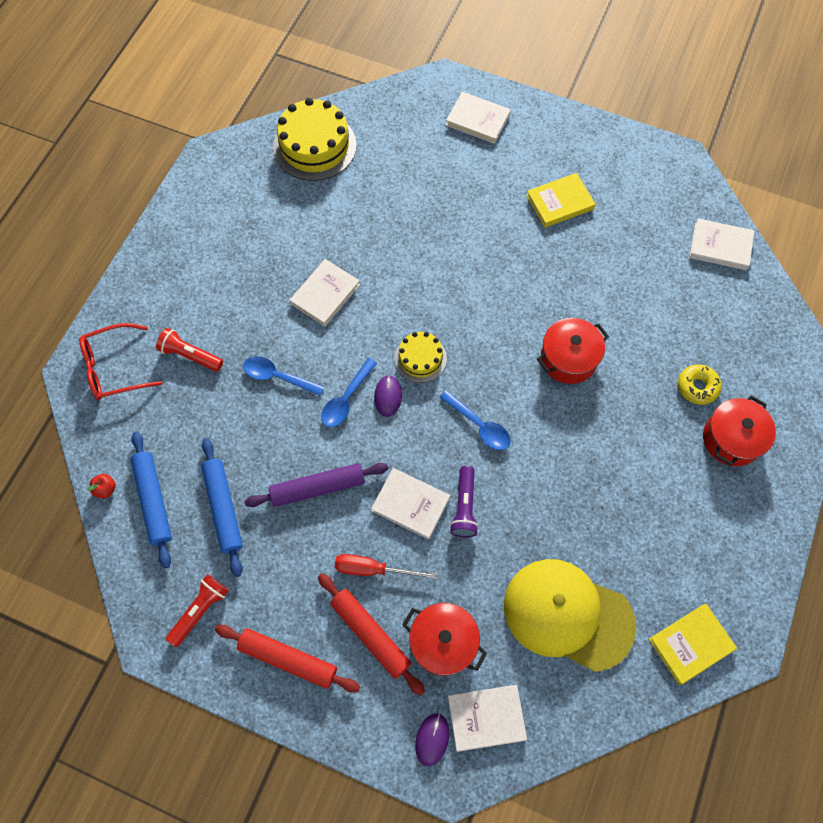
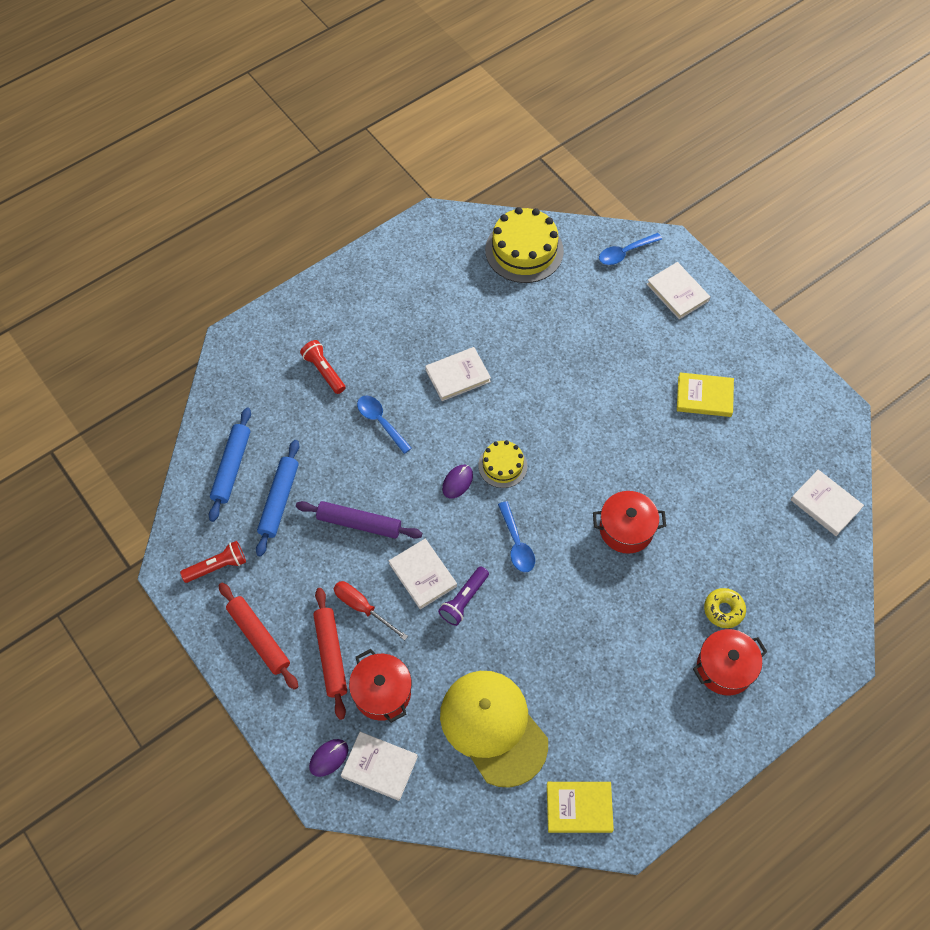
camera: 30 degrees right, 5 degrees down
(106, 489) = (202, 440): red apple -> none
(114, 368) = (262, 352): red glasses -> none
(346, 399) = (423, 467): blue spoon -> blue spoon (625, 253)

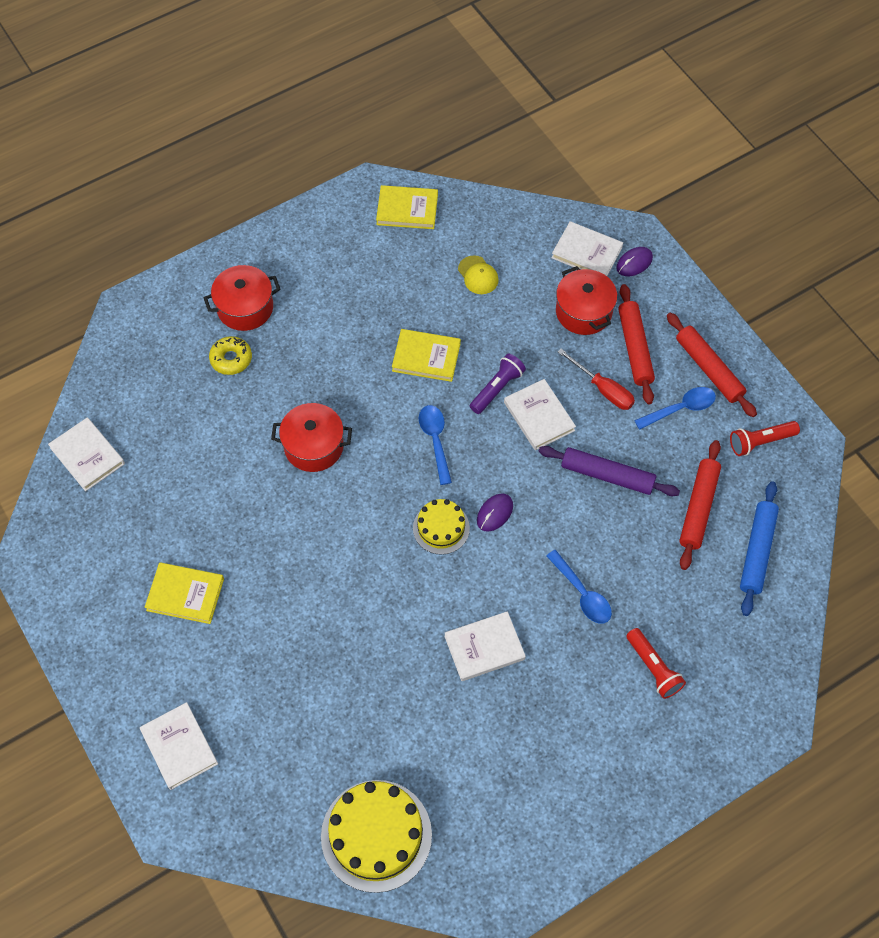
camera: 175 degrees left, 0 degrees up
(279, 500) = (698, 508): blue rolling pin -> red rolling pin
(493, 727) = (478, 275): yellow cap -> yellow cap, size x0.40
(535, 627) = (426, 357): none -> yellow book
(625, 253) = (236, 819): blue spoon -> blue spoon (680, 408)

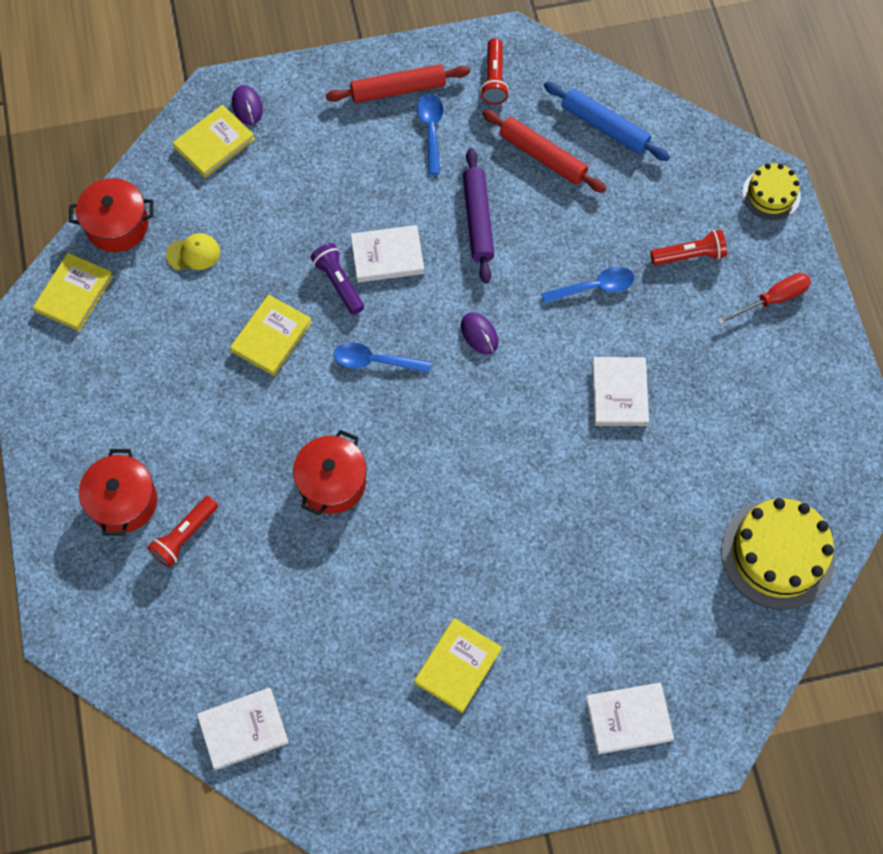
camera: 70 degrees left, 5 degrees up
(231, 359) = (184, 536): yellow donut -> red flashlight
(441, 528) = (476, 389): yellow cake -> yellow cake (771, 194)
(583, 312) = (284, 172): red pot -> red pot (117, 225)
(586, 253) = (214, 143): white book -> yellow book
(603, 389) = (381, 188): red screwdriver -> red screwdriver (772, 300)
(607, 475) = (478, 220): purple rolling pin -> purple rolling pin turned 45 degrees counterclockwise
(635, 348) = (346, 143): red rolling pin -> none

